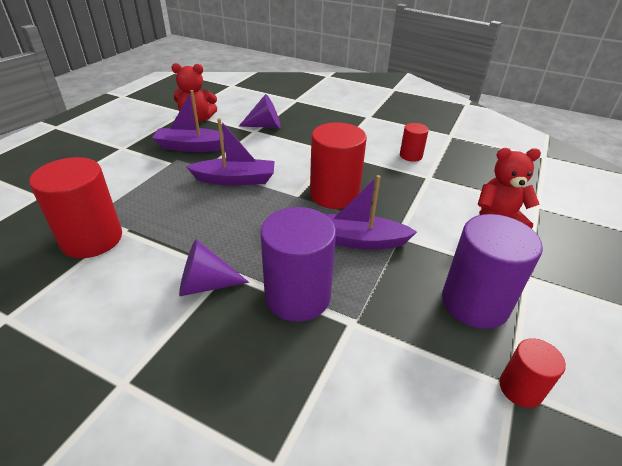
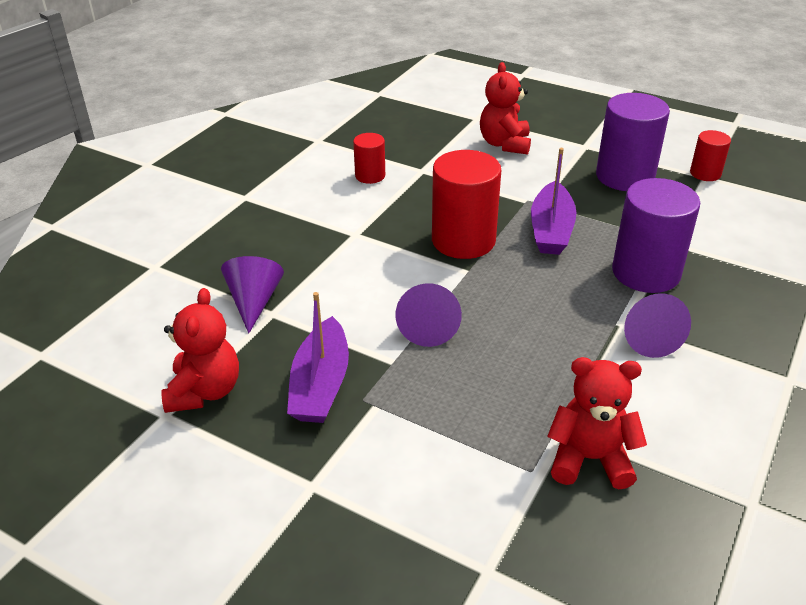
camera: 85 degrees left, 0 degrees up
(92, 239) = (589, 459): red cylinder -> red teddy bear
(235, 179) = (428, 327): purple boat -> purple cone

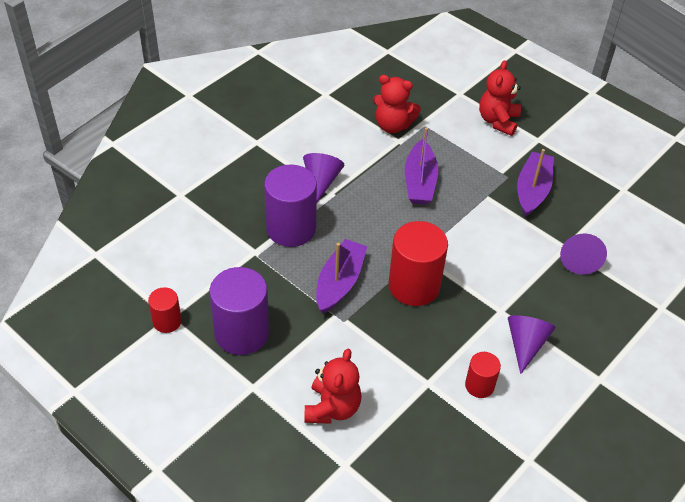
camera: 170 degrees left, 10 degrees up
(205, 391) = (603, 199): red teddy bear -> red teddy bear (498, 121)
(428, 327) = (459, 215): purple cone -> purple cone (525, 344)
(502, 364) = (420, 182): none -> purple boat

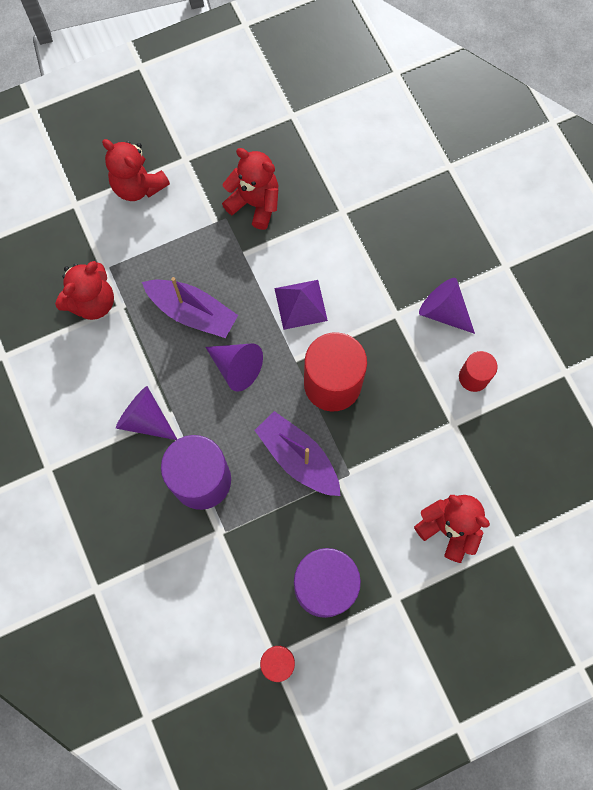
camera: 65 degrees left, 25 degrees up
(468, 244) = (300, 304): none -> purple pyramid
(532, 190) = (255, 203): purple boat -> red teddy bear
(579, 259) = (362, 207): purple cone -> purple cone (236, 367)

